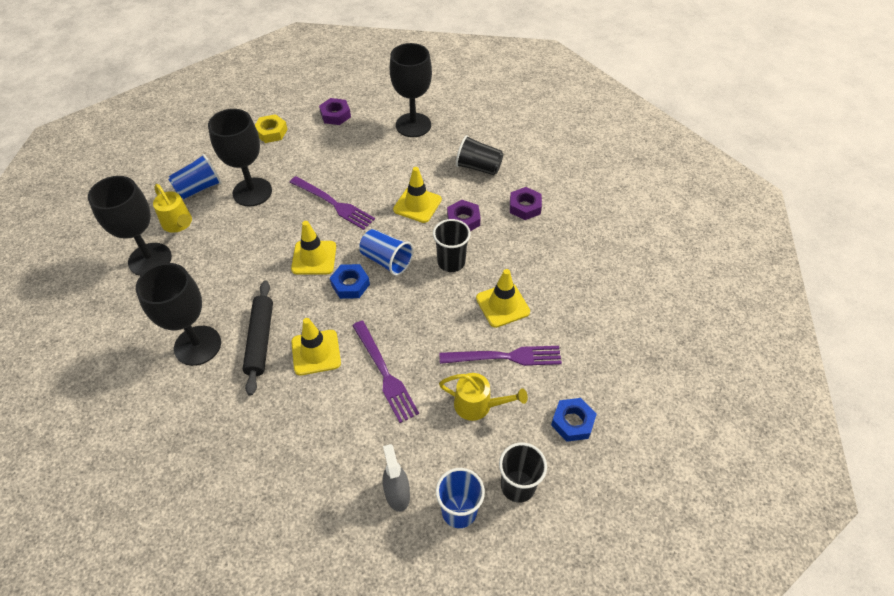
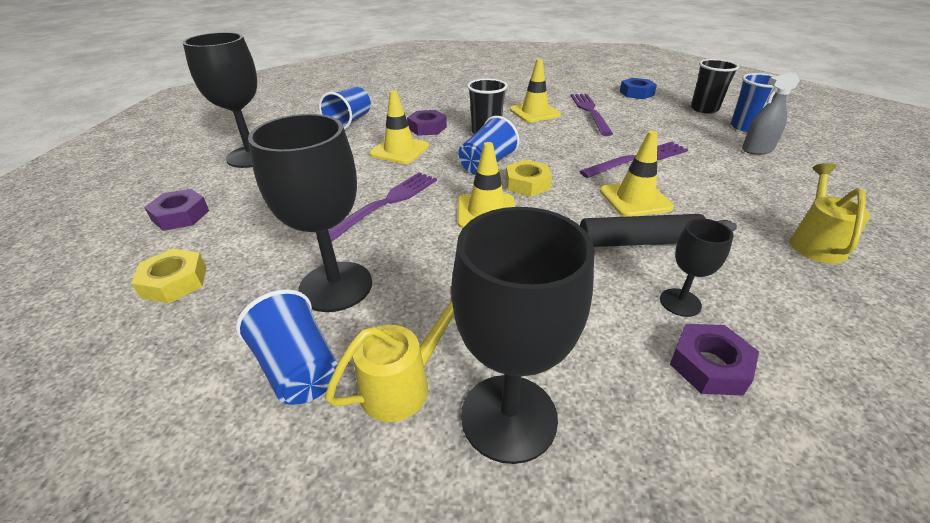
camera: 90 degrees left, 15 degrees down
(197, 345) = (680, 302): black goblet -> black goblet, size x0.52
(350, 284) = (527, 184): blue nut -> yellow nut
(478, 167) = (349, 121): black cup -> blue cup
(478, 405) = (644, 121): yellow watering can -> yellow watering can (815, 242)
(525, 207) = (413, 103): purple nut -> purple nut (709, 365)

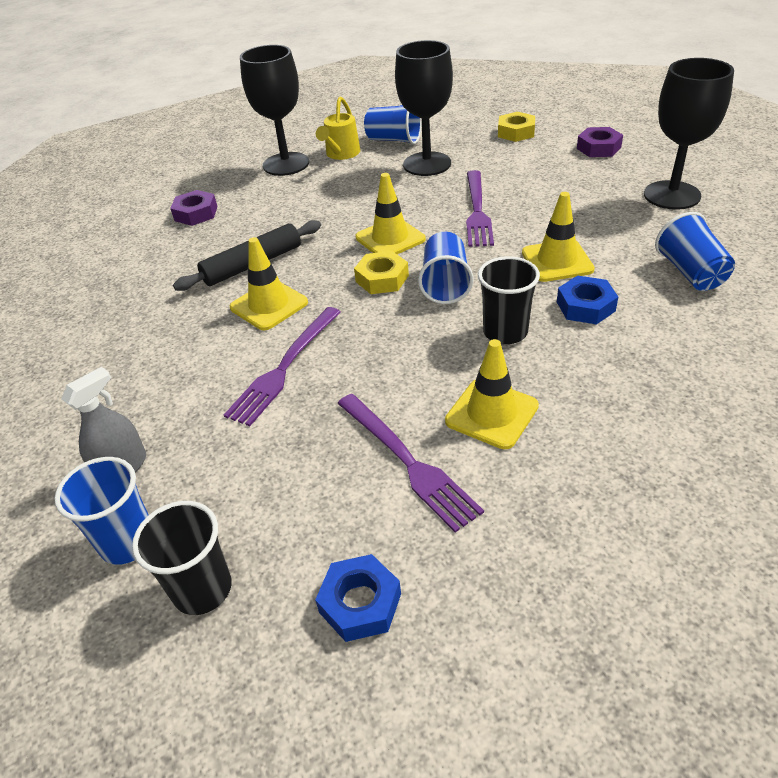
camera: 150 degrees right, 5 degrees up
(427, 128) = (585, 306): purple nut -> blue nut
(680, 302) = (214, 236): black goblet -> none
(815, 242) = (103, 324): yellow watering can -> none

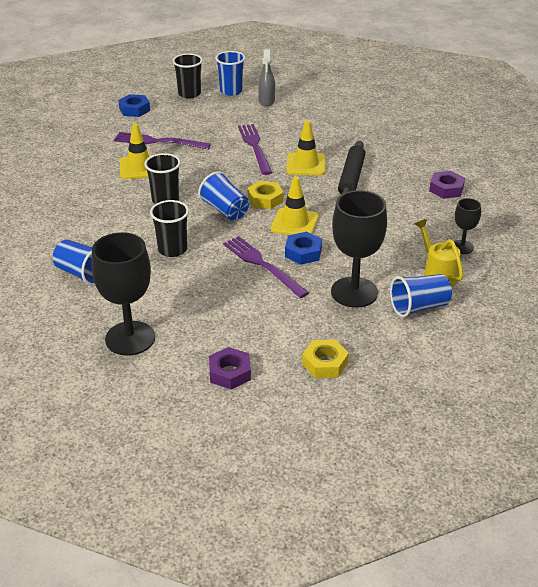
camera: 135 degrees right, 5 degrees down
(286, 164) = (462, 247): black goblet -> black goblet, size x0.52
(557, 261) = (172, 249): yellow traffic cone -> black cup
(585, 306) = (133, 229): blue nut -> blue nut (303, 252)

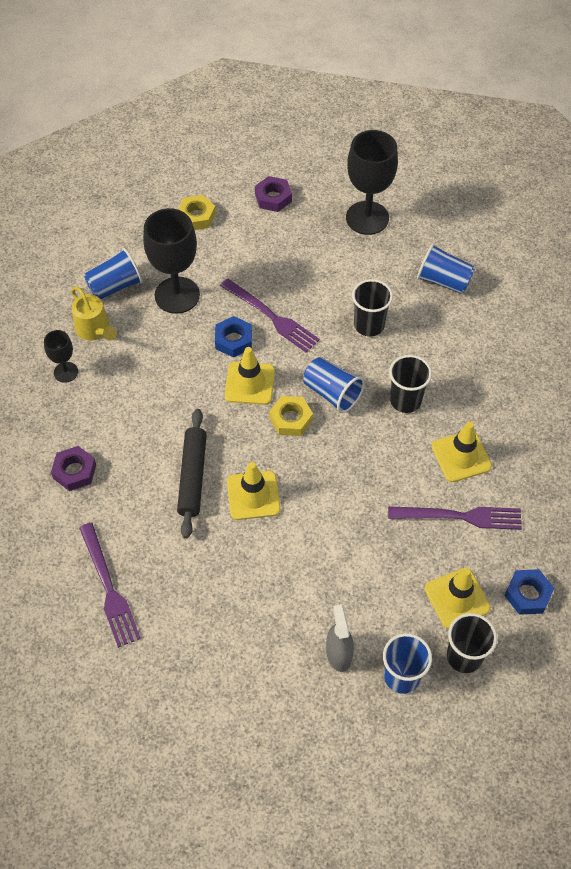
camera: 170 degrees right, 20 degrees up
(181, 112) = (457, 598): none -> yellow traffic cone
(255, 147) = (327, 524): purple fork -> purple fork (108, 588)

